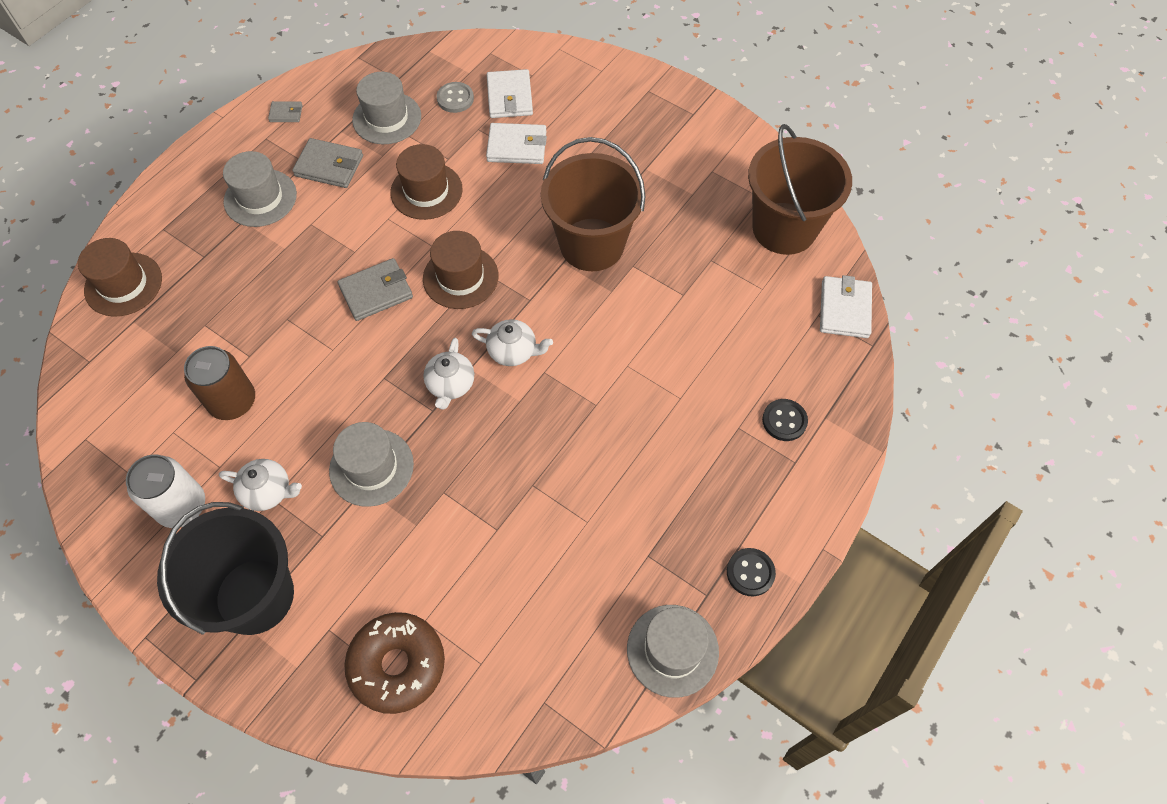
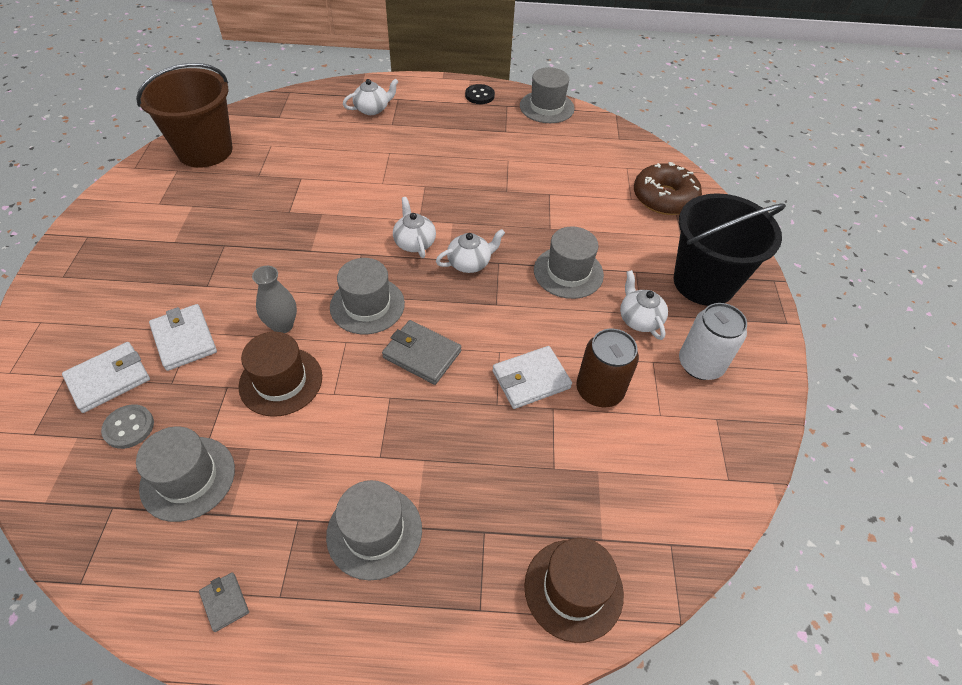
camera: 125 degrees left, 10 degrees down
(329, 166) = (291, 491): grey wallet -> none
(460, 277) = (367, 305): brown hat -> grey hat
(484, 211) = (282, 325): none -> grey vase
(592, 244) = (281, 241): brown bucket -> none
(784, 421) = (372, 109): black button -> white teapot
(844, 309) = (266, 108): white wallet -> white wallet (531, 379)

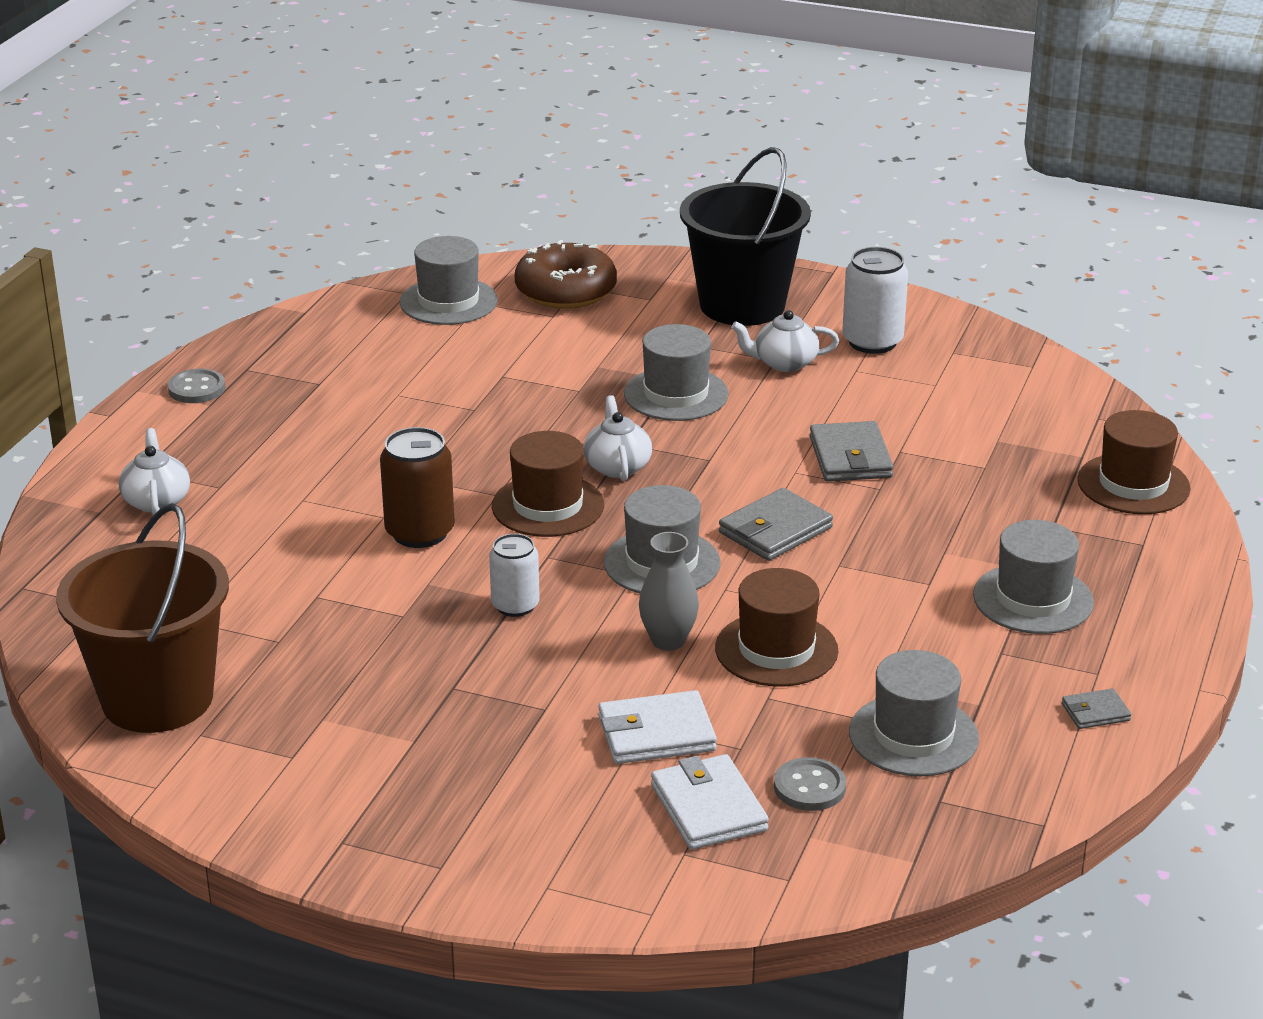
camera: 70 degrees left, 20 degrees down
(307, 251) = (515, 605): none -> white can
(414, 242) = (548, 506): white teapot -> brown hat
(479, 95) = (197, 389): black button -> grey button
(531, 379) = (850, 457): white wallet -> grey wallet
(546, 107) = (279, 334): grey hat -> grey hat (448, 301)
(599, 390) = (885, 415): brown can -> brown can (420, 532)

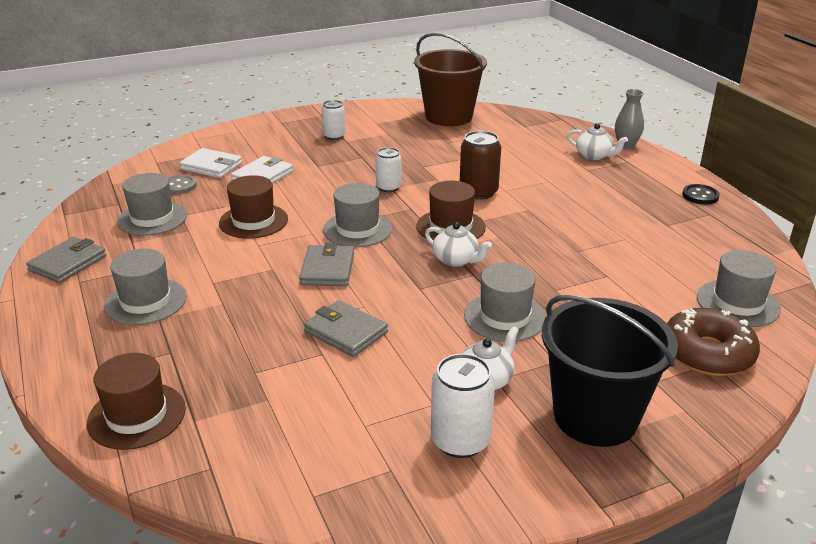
camera: 135 degrees right, 0 degrees up
(197, 389) = (700, 196): grey button -> black button
(413, 765) = (334, 136): none -> white can
(668, 641) = (305, 204): grey vase -> grey vase (626, 145)
(1095, 712) = (68, 263): grey wallet -> grey wallet, size x1.82

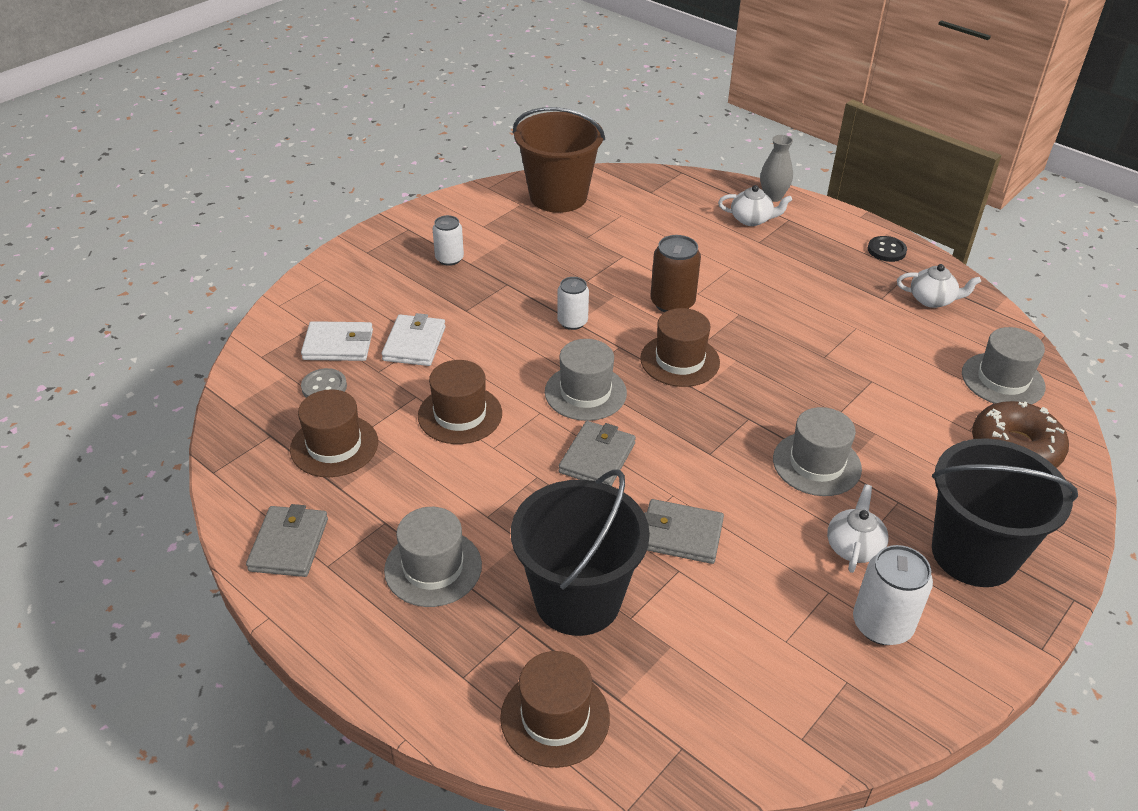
camera: 25 degrees left, 10 degrees up
(152, 218) = (334, 446): grey hat -> brown hat
(227, 349) = (577, 599): none -> black bucket
(327, 269) = (597, 458): grey wallet -> grey wallet turned 45 degrees clockwise
(456, 260) = (718, 404): white teapot -> white teapot (932, 300)

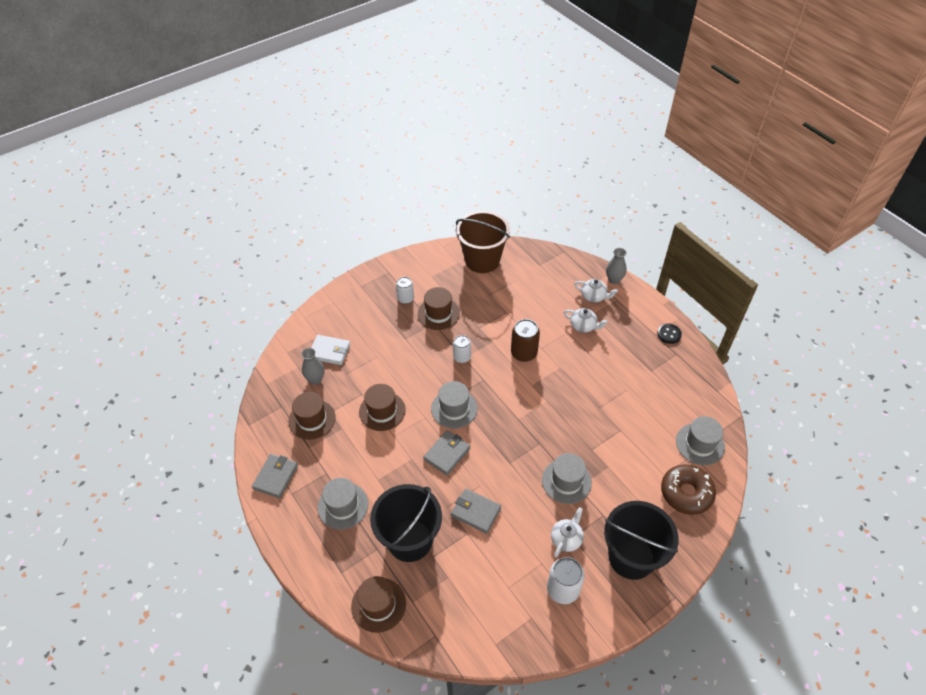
camera: 15 degrees right, 10 degrees up
(324, 387) = (315, 379): grey button -> grey vase
(414, 344) = (370, 357): white wallet -> none
(680, 360) = (514, 395): brown hat -> brown hat (438, 313)
(932, 300) = (682, 377): white teapot -> white teapot (583, 326)

